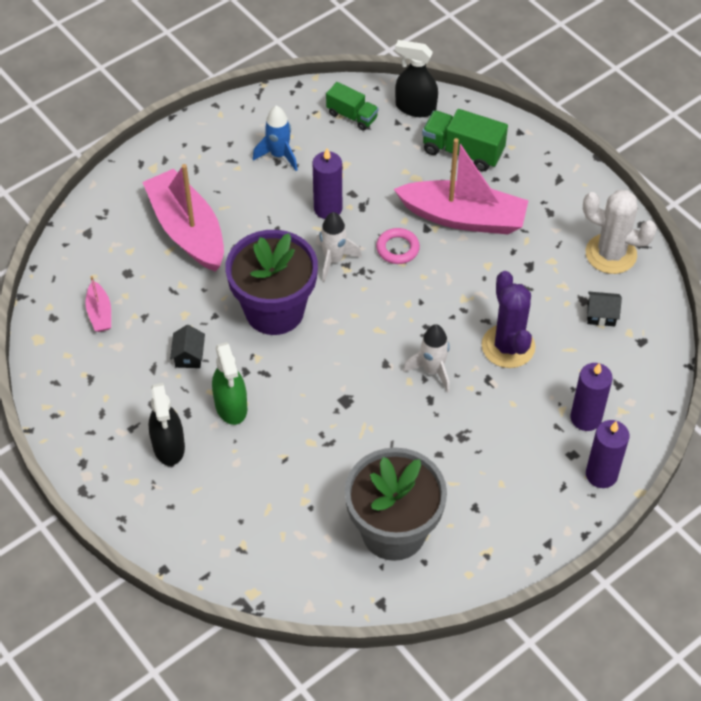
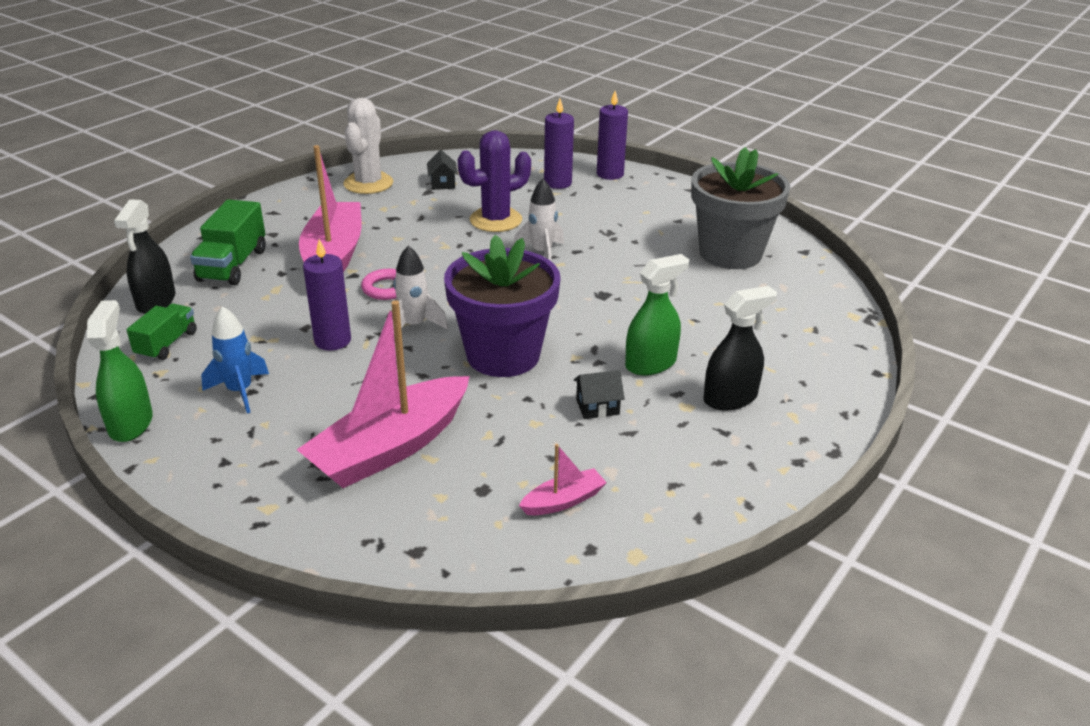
camera: 105 degrees left, 20 degrees down
(261, 102) = (131, 423): none -> green spray bottle

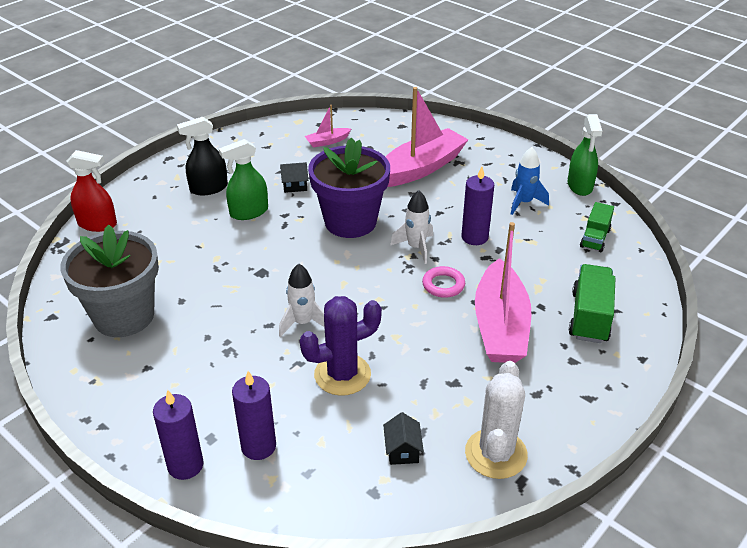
camera: 175 degrees left, 5 degrees up
(156, 301) = (630, 278): black spray bottle -> none
(847, 341) = (97, 224): none -> red spray bottle

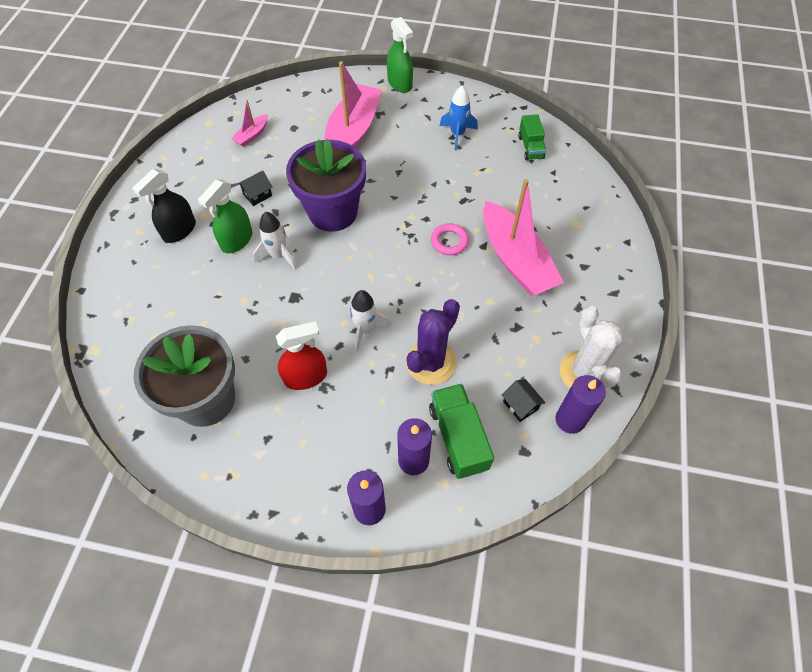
camera: 30 degrees left, 20 degrees up
(97, 224) = (101, 316): red spray bottle -> red spray bottle (306, 376)
(416, 247) = (404, 215): white rocket -> white rocket (278, 255)
(474, 237) = (442, 184): purple candle -> purple candle (570, 420)
(580, 186) = (488, 100): green spray bottle -> green spray bottle (400, 83)
(589, 317) = (571, 222): green truck -> green truck (458, 437)

